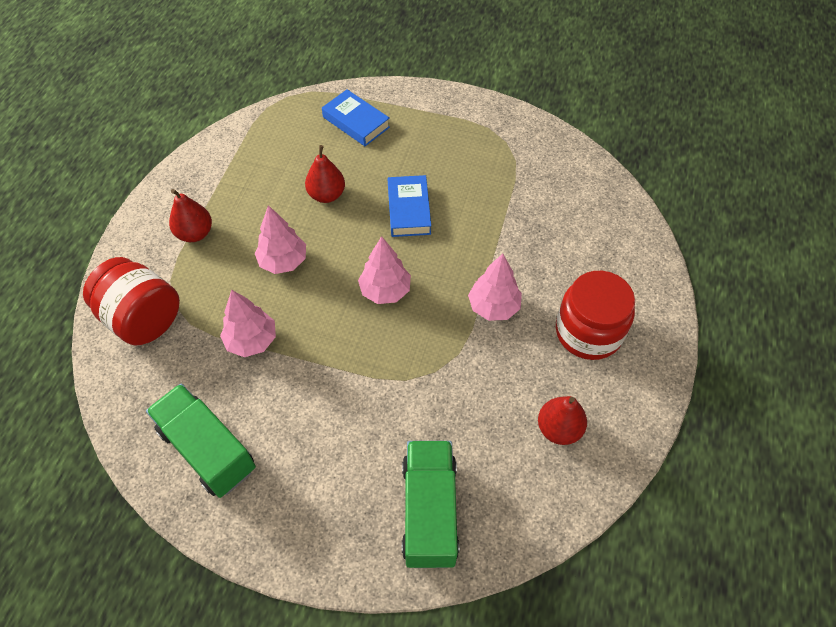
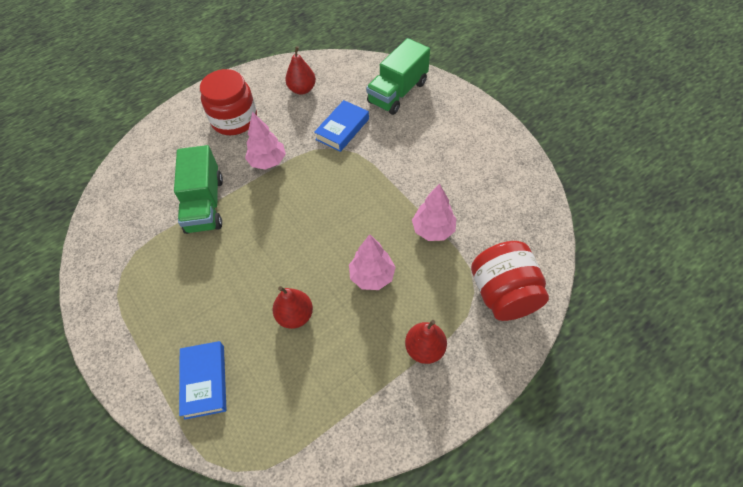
camera: 140 degrees left, 0 degrees up
(207, 449) = (499, 180): green truck -> green truck (205, 204)
(385, 290) = (321, 210): pink tree -> none
(408, 210) = (249, 260): blue book -> blue book (342, 129)

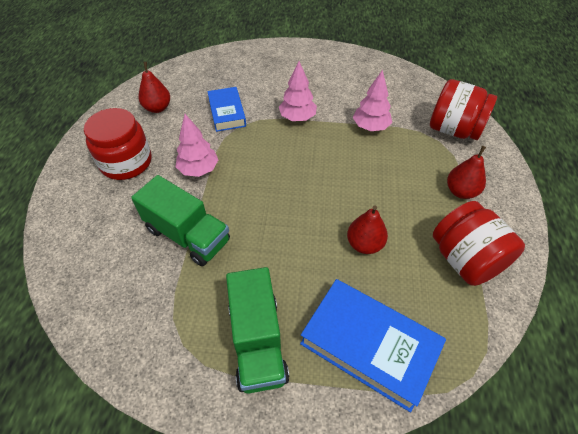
camera: 50 degrees left, 5 degrees down
(205, 381) = (369, 345): blue book -> blue book, size x1.61
(346, 399) = (465, 259): none -> red jar
(372, 276) = (375, 180): pink tree -> pink tree (297, 118)
(398, 92) = (234, 68): green truck -> green truck (257, 341)

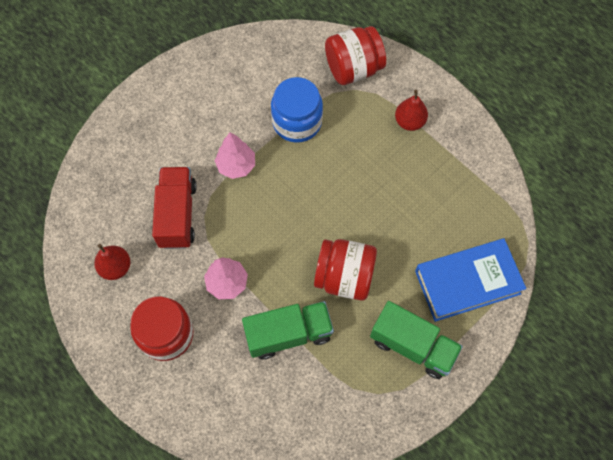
camera: 50 degrees left, 15 degrees up
(227, 112) = (177, 215): blue book -> red truck
(364, 244) = (397, 222): red pear -> none
(370, 127) = (297, 122): pink tree -> blue jar
(465, 259) = (460, 173): red jar -> red jar (344, 277)

